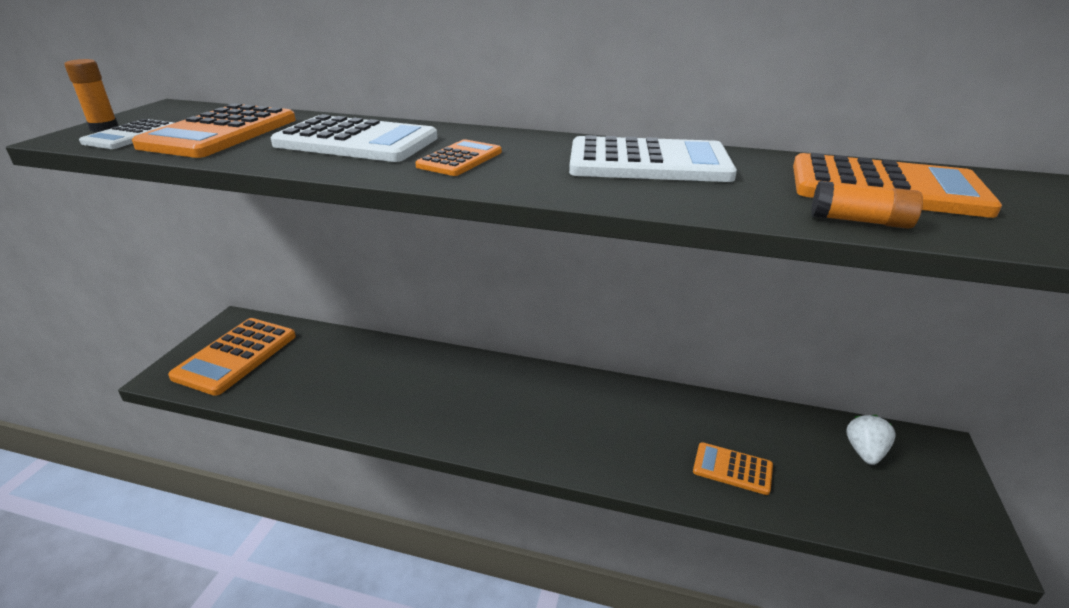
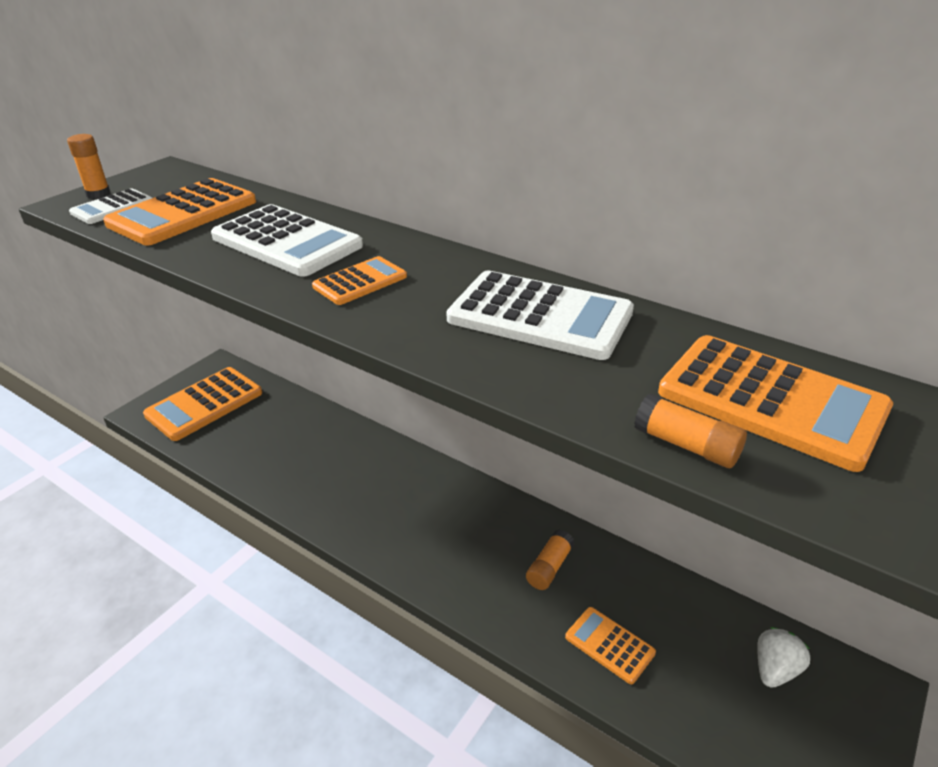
camera: 20 degrees right, 5 degrees up
(647, 421) = (549, 567): none -> orange glue stick

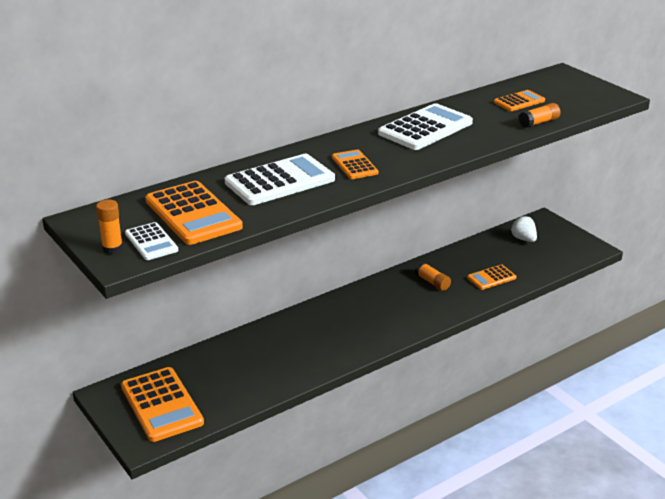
camera: 70 degrees left, 5 degrees down
(771, 401) = (519, 101): orange calculator -> orange calculator, size x0.55

